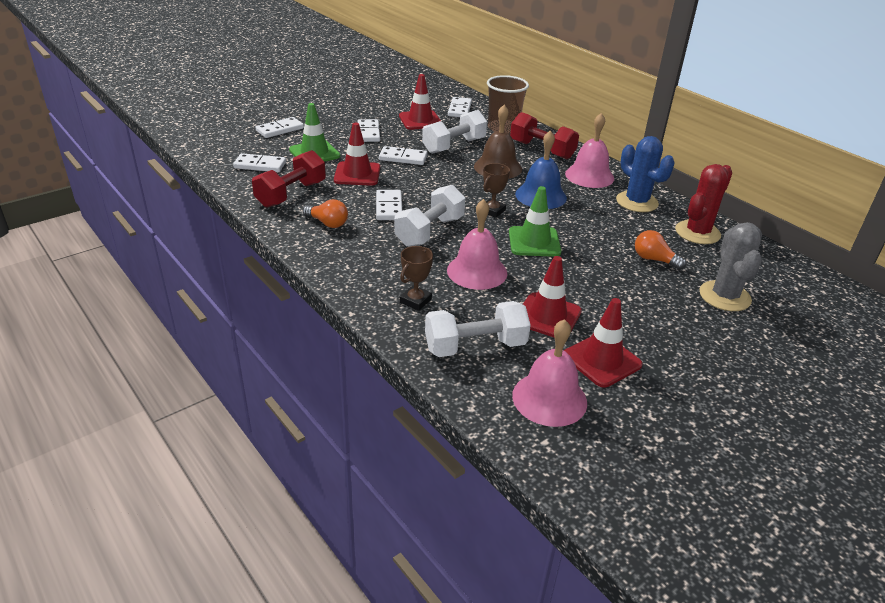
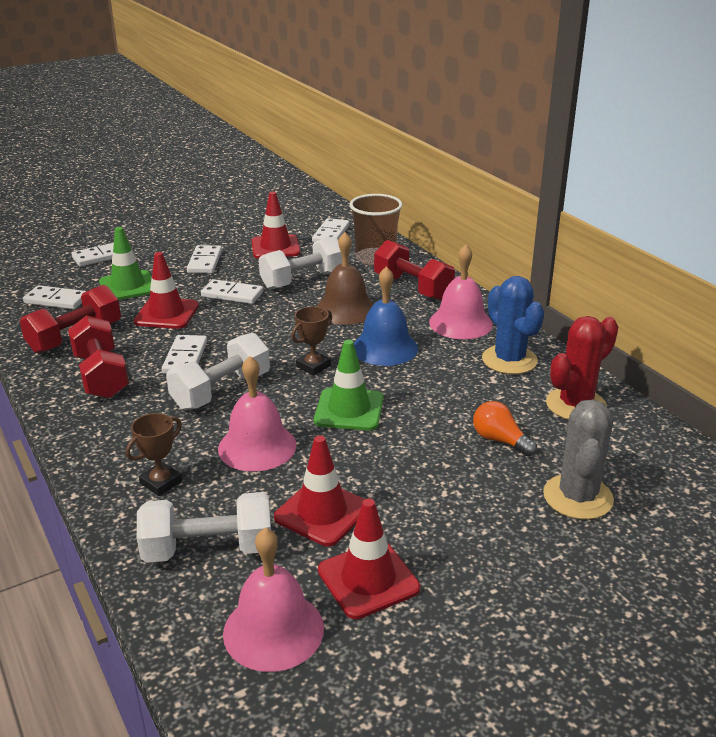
camera: 10 degrees right, 5 degrees down
(328, 223) = (101, 376): orange light bulb -> red dumbbell

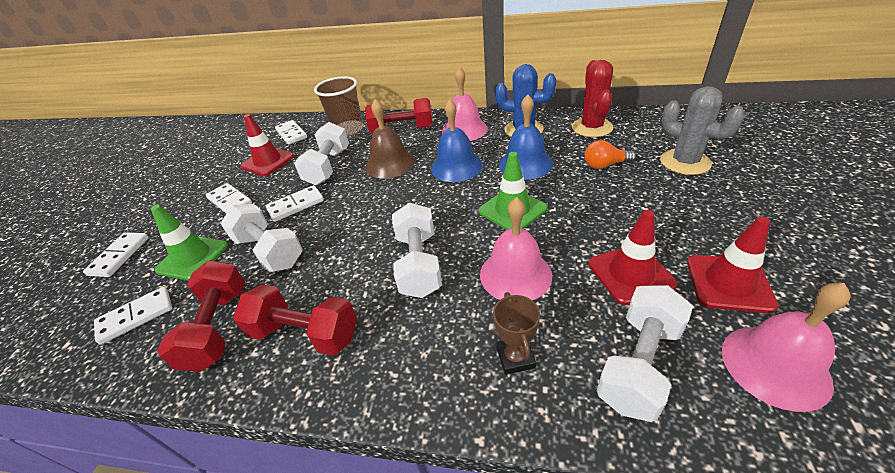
camera: 45 degrees left, 10 degrees up
(166, 314) = (269, 251): red traffic cone -> white dumbbell
(185, 357) = (346, 266): white domino -> none
(313, 366) = (440, 204): brown trophy -> none
(440, 387) = (525, 164): none -> blue bell

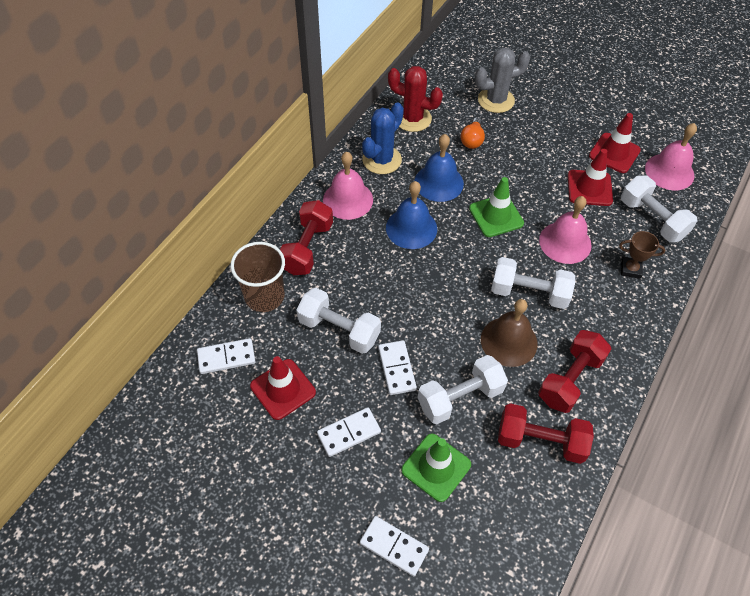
camera: 75 degrees left, 15 degrees up
(136, 316) = (500, 512): white domino -> none
(390, 164) = (371, 275): brown bell -> brown bell (509, 341)

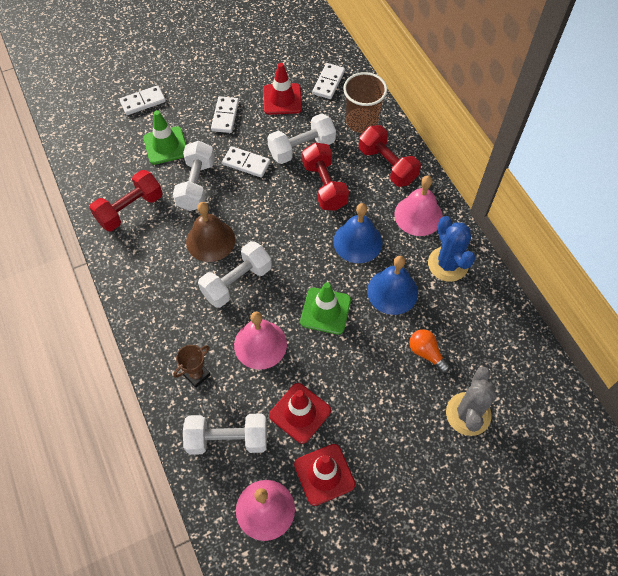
camera: 125 degrees right, 5 degrees up
(412, 118) = (486, 320): red cactus -> none
(570, 379) = (151, 257): red dumbbell -> red dumbbell (324, 186)

